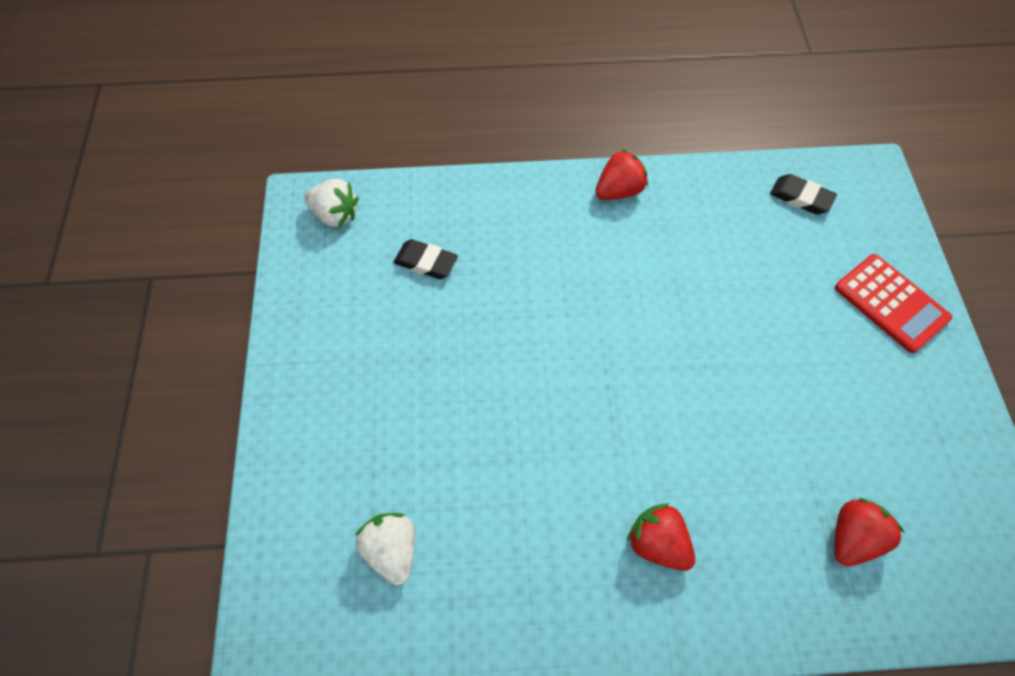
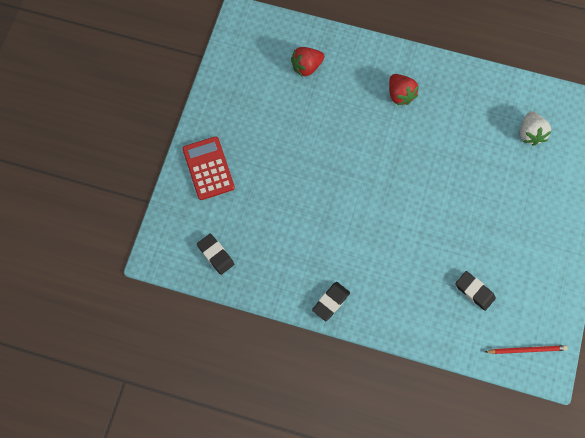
camera: 160 degrees left, 10 degrees up
(335, 215) = (526, 350): white strawberry -> red pencil
(619, 191) = (331, 302): red strawberry -> black eraser

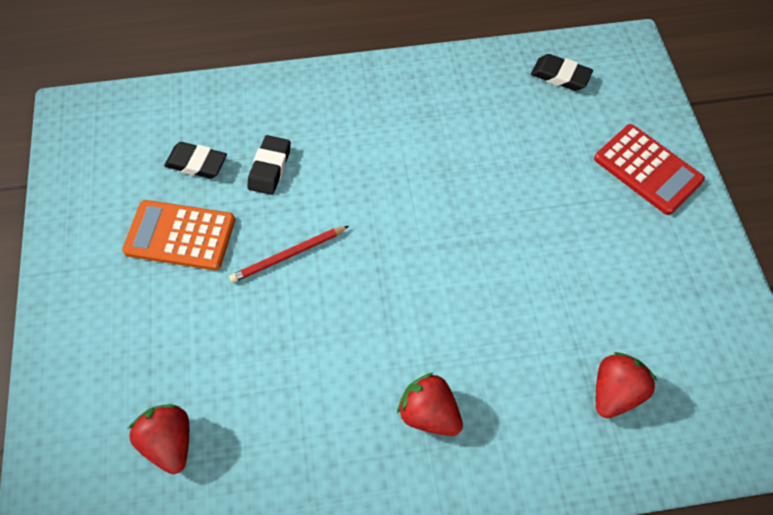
camera: 155 degrees right, 10 degrees down
(331, 302) = (385, 81): black eraser -> black eraser (270, 168)
(497, 244) = (180, 236): none -> orange calculator
(526, 350) = (105, 124): red pencil -> red pencil (288, 255)
(530, 133) = (170, 442): white strawberry -> red strawberry

